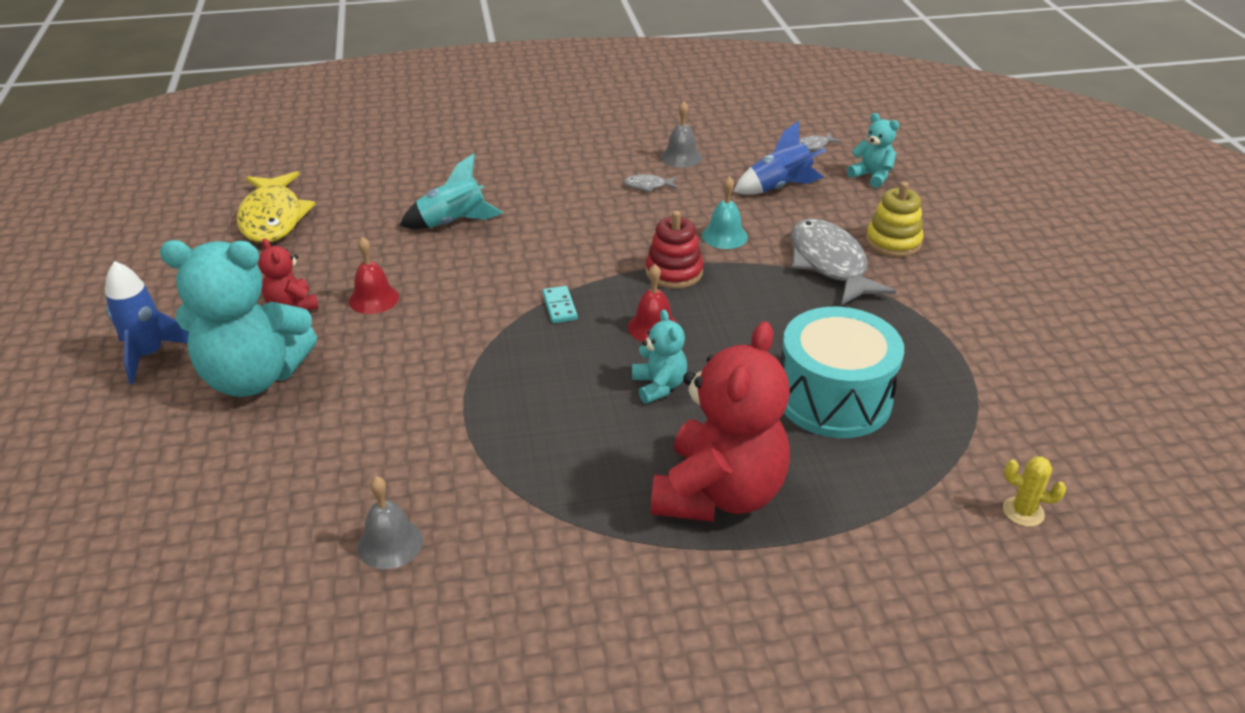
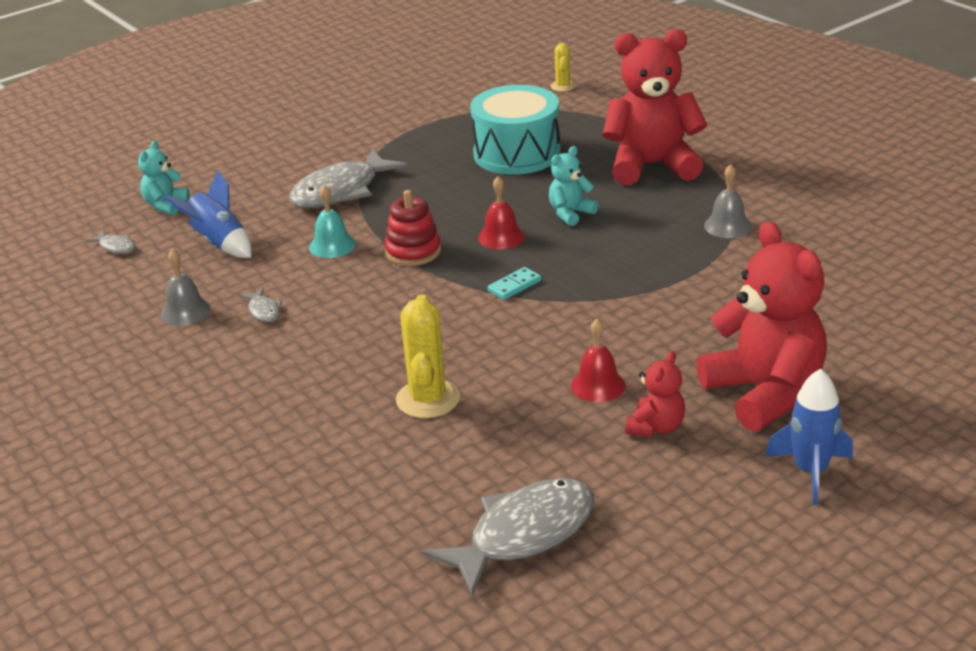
camera: 115 degrees left, 5 degrees down
(254, 377) = (764, 393): turquoise teddy bear -> red teddy bear
(272, 218) = (524, 535): yellow fish -> grey fish
(390, 543) = (830, 253): grey bell -> grey bell (727, 226)
(453, 222) = (428, 399): turquoise rocket -> yellow cactus
(893, 242) = (283, 174): yellow stacking toy -> none

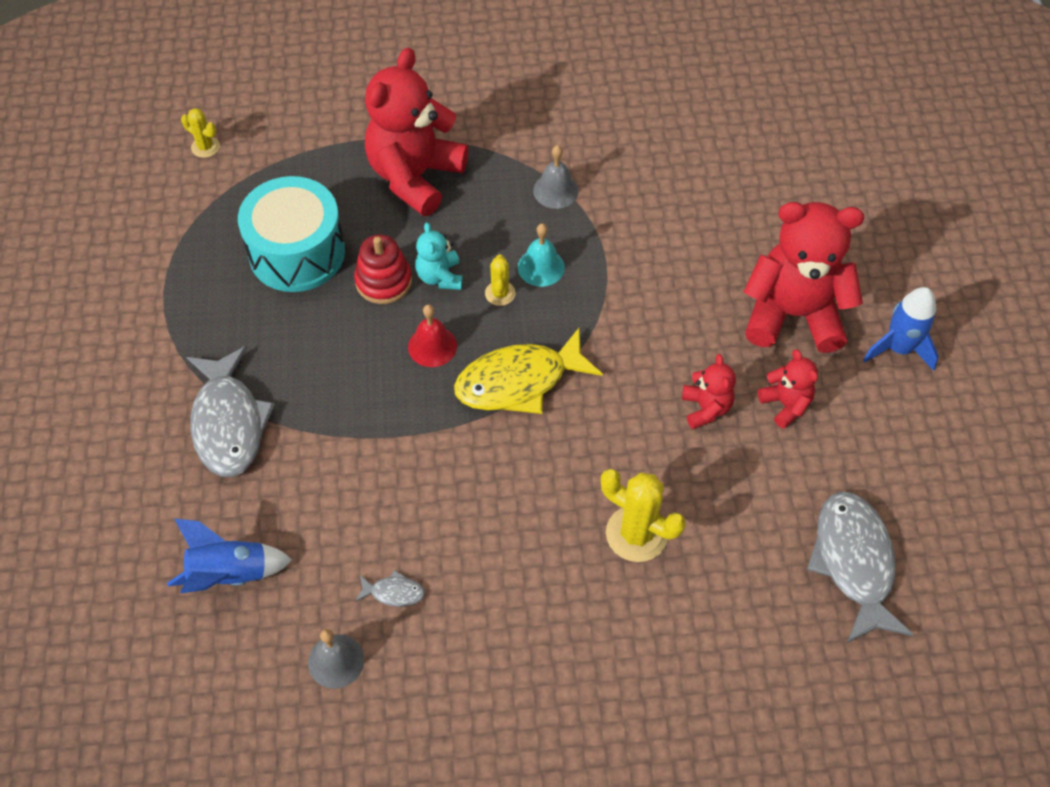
camera: 60 degrees left, 25 degrees up
(116, 247) = (147, 674): grey fish -> none
(166, 205) = (102, 589): turquoise teddy bear -> none
(332, 245) = (326, 481): turquoise bell -> turquoise bell (541, 267)
(413, 251) = (396, 423): red stacking toy -> red stacking toy (383, 281)
(514, 286) = (519, 381): turquoise domino -> yellow fish
(589, 244) = (500, 293): none -> yellow cactus
(598, 385) = (706, 408): red bell -> red teddy bear

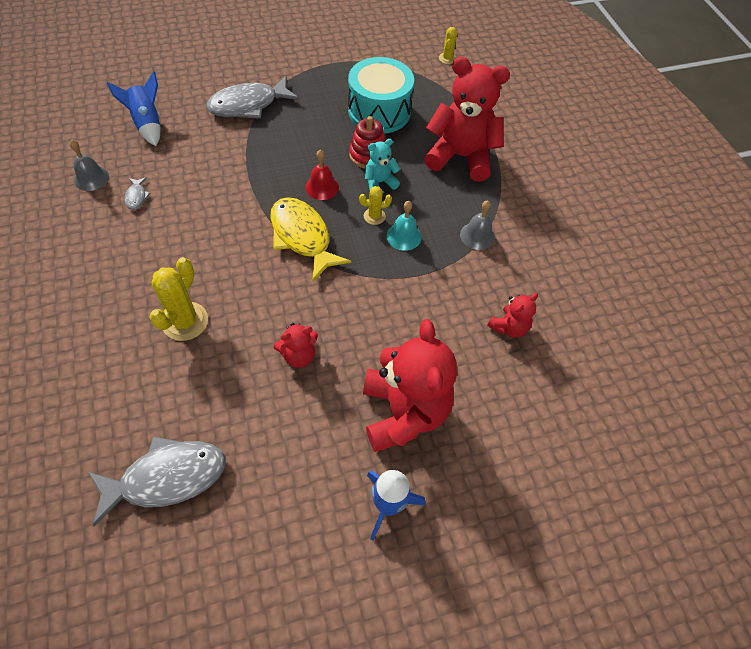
camera: 75 degrees right, 0 degrees up
(785, 404) = (312, 413): red teddy bear -> red teddy bear (509, 327)

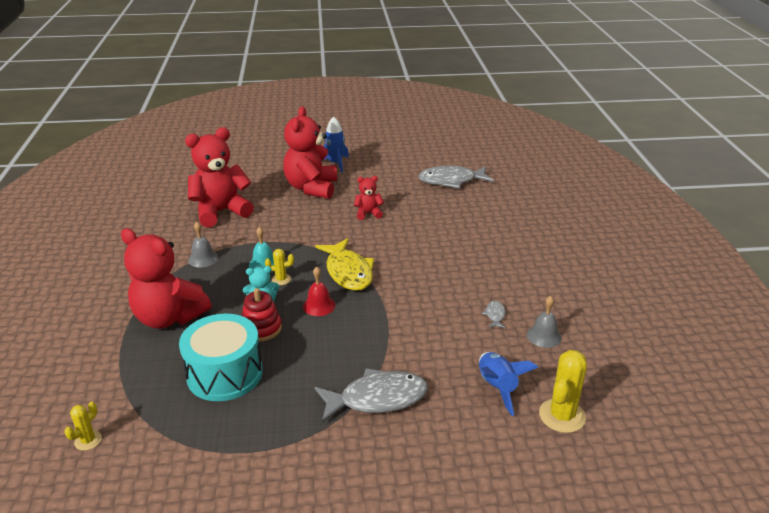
camera: 165 degrees left, 25 degrees down
(185, 321) = (444, 235): yellow cactus -> yellow cactus (562, 416)
(509, 327) = (221, 212): red teddy bear -> red teddy bear, size x2.11

